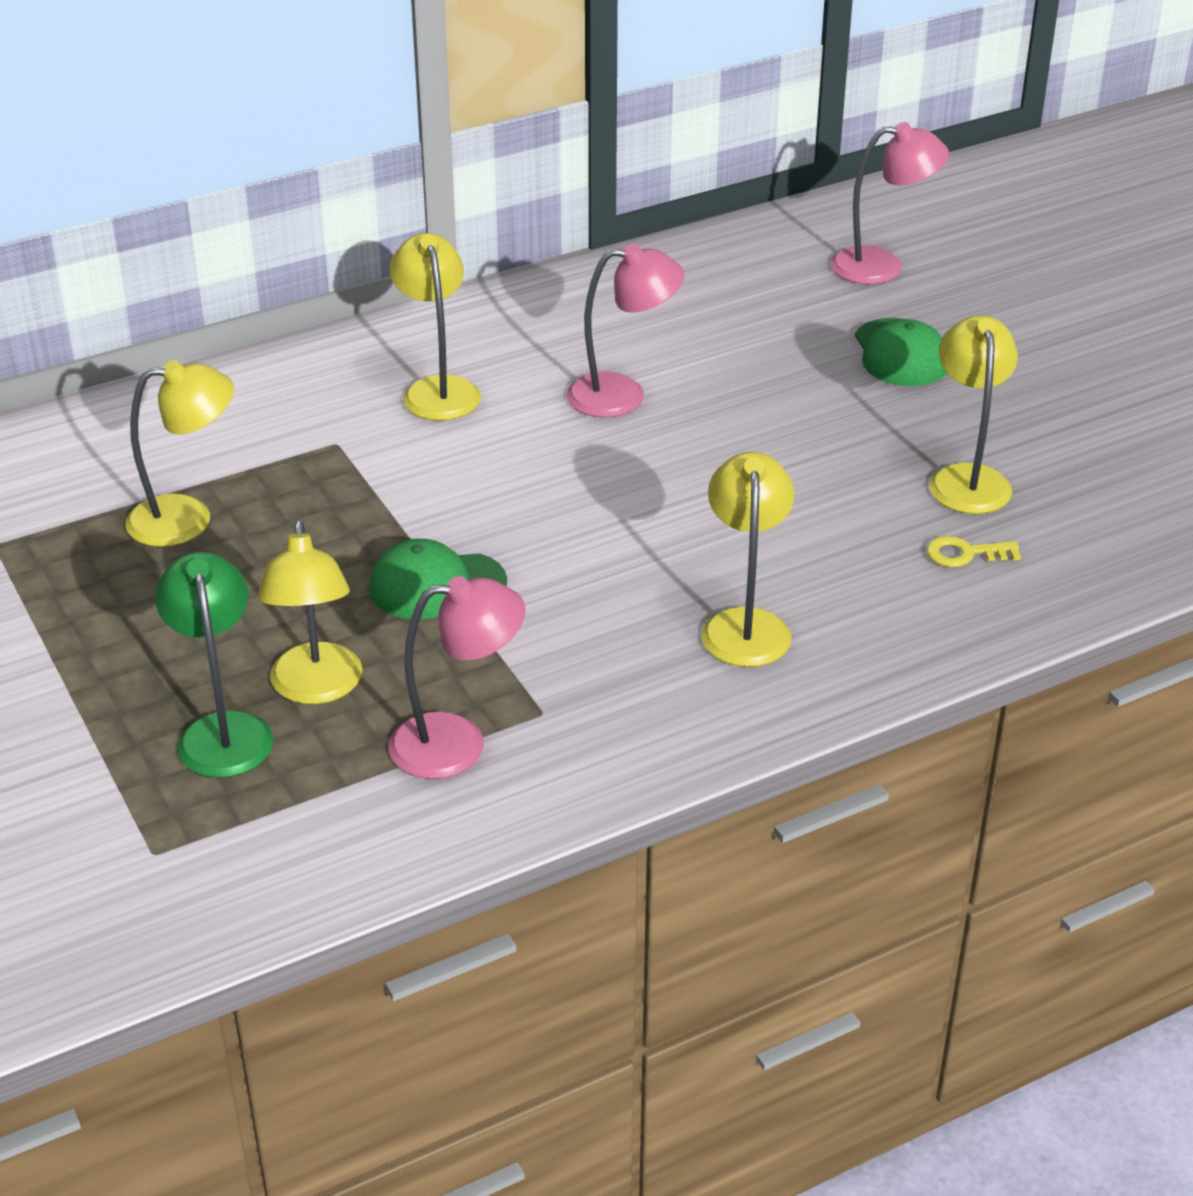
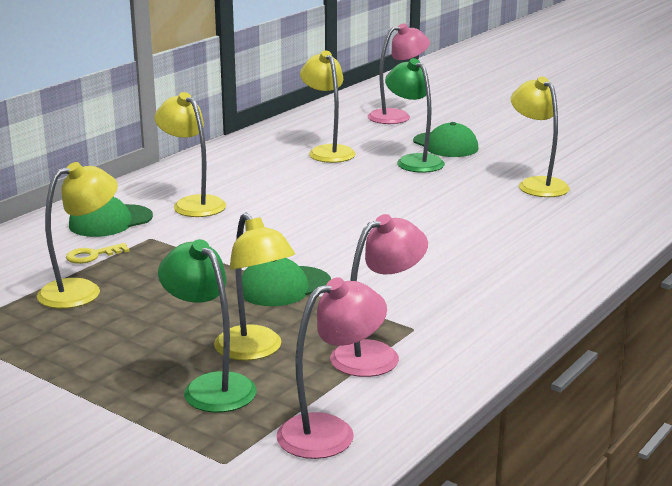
camera: 25 degrees left, 15 degrees down
(308, 396) = (110, 221): none -> green cap
(623, 395) = (309, 186): pink lamp -> pink lamp (330, 432)
(745, 624) = (488, 264): yellow lamp -> yellow lamp (328, 151)
(821, 378) = (414, 161): none -> green lamp
(965, 553) = (571, 212): yellow key -> yellow key (92, 255)

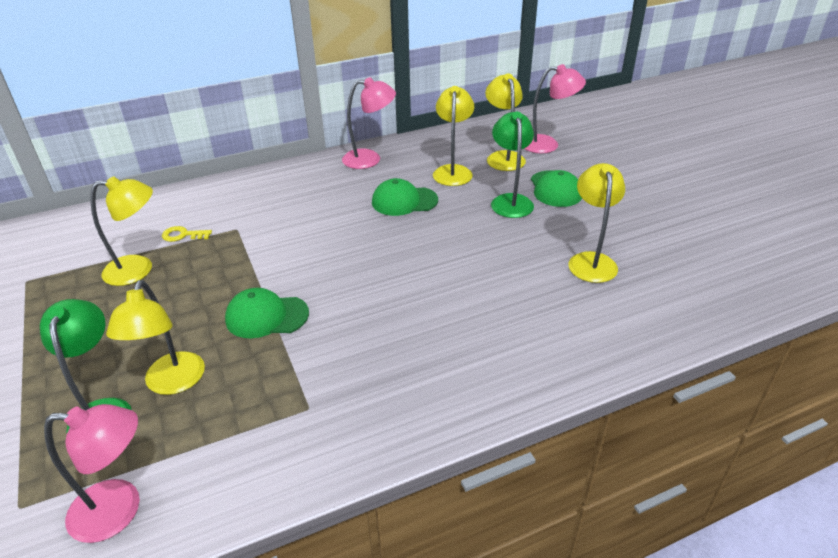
camera: 30 degrees right, 15 degrees up
(110, 221) = (230, 203): green cap -> green cap (404, 201)
(193, 204) = (300, 201): yellow lamp -> yellow lamp (503, 157)
(377, 355) = (248, 429): pink lamp -> pink lamp (370, 159)

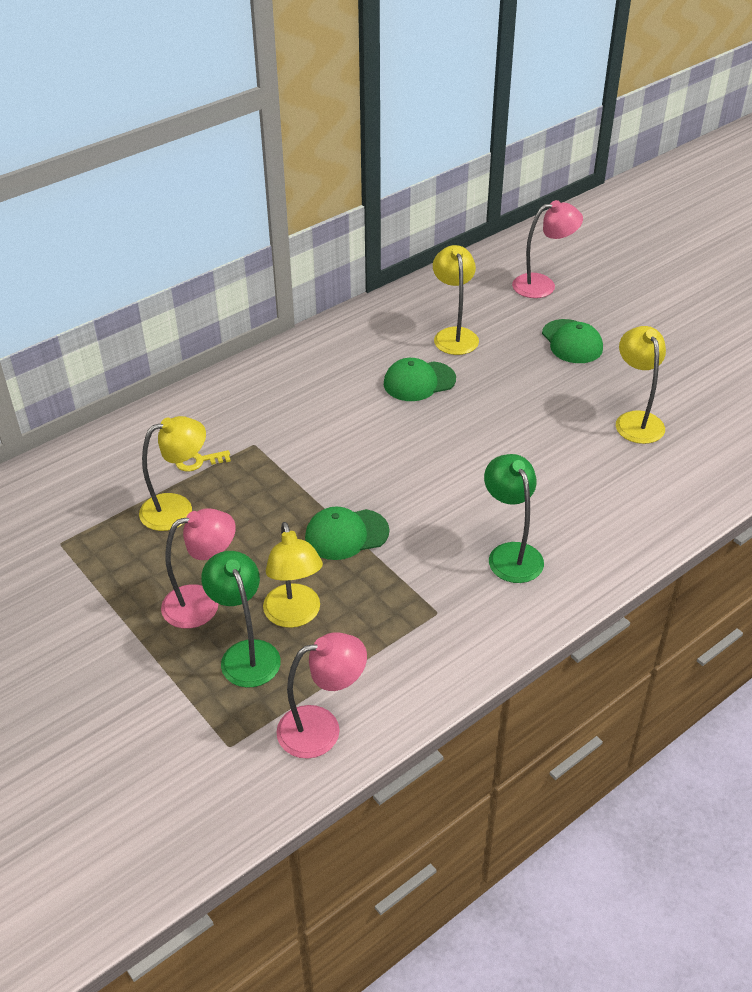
camera: 15 degrees left, 5 degrees up
(370, 159) = (353, 332): pink lamp -> pink lamp (202, 603)
(503, 157) = (501, 309): yellow lamp -> none
(510, 201) = (531, 364): green lamp -> green lamp (511, 554)

